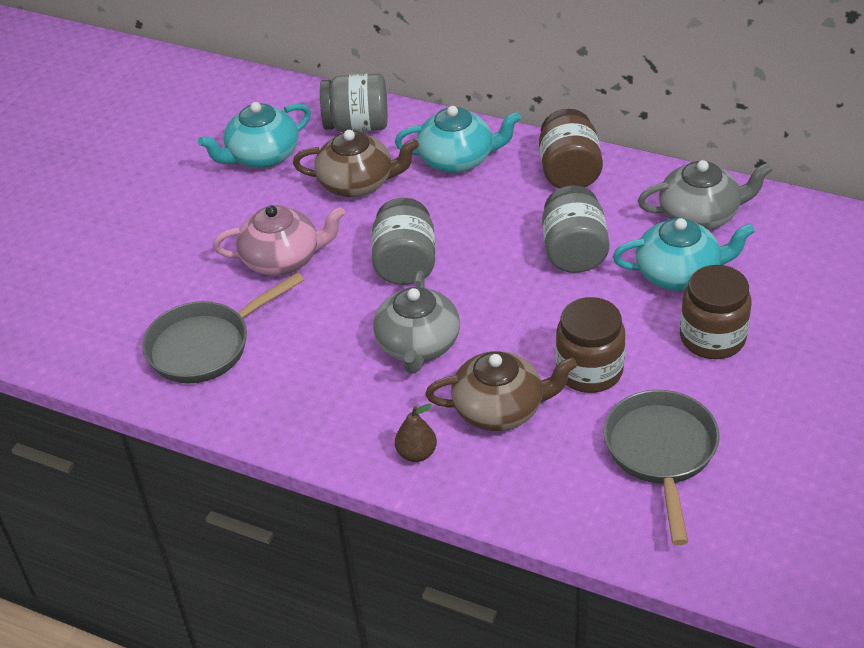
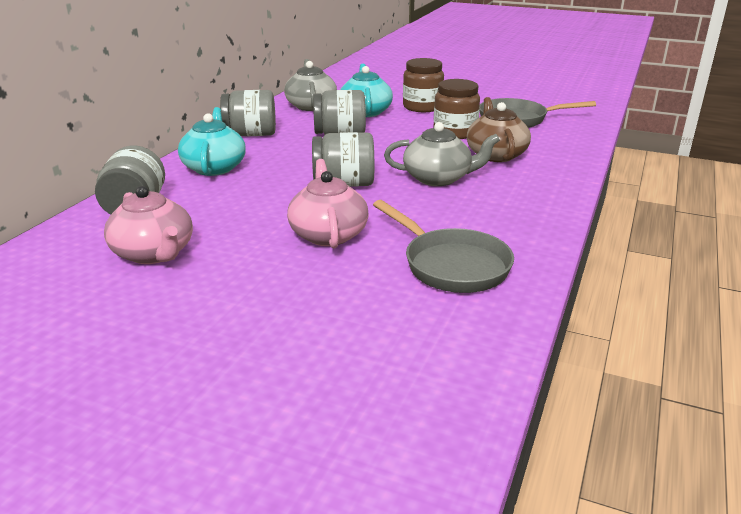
camera: 95 degrees left, 15 degrees down
(262, 156) = (154, 253): turquoise teapot -> pink teapot
(357, 183) = (227, 205): brown teapot -> none
(416, 453) = (547, 177): brown pear -> none
(569, 172) = (251, 134): brown jar -> grey jar

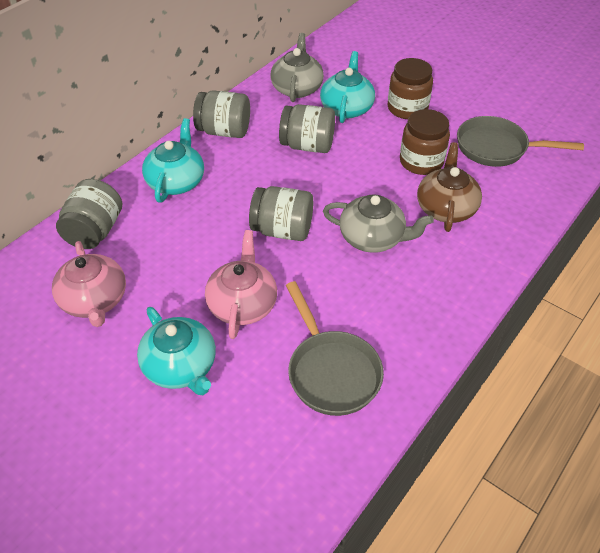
camera: 15 degrees right, 20 degrees up
(280, 285) = (181, 366): none -> turquoise teapot

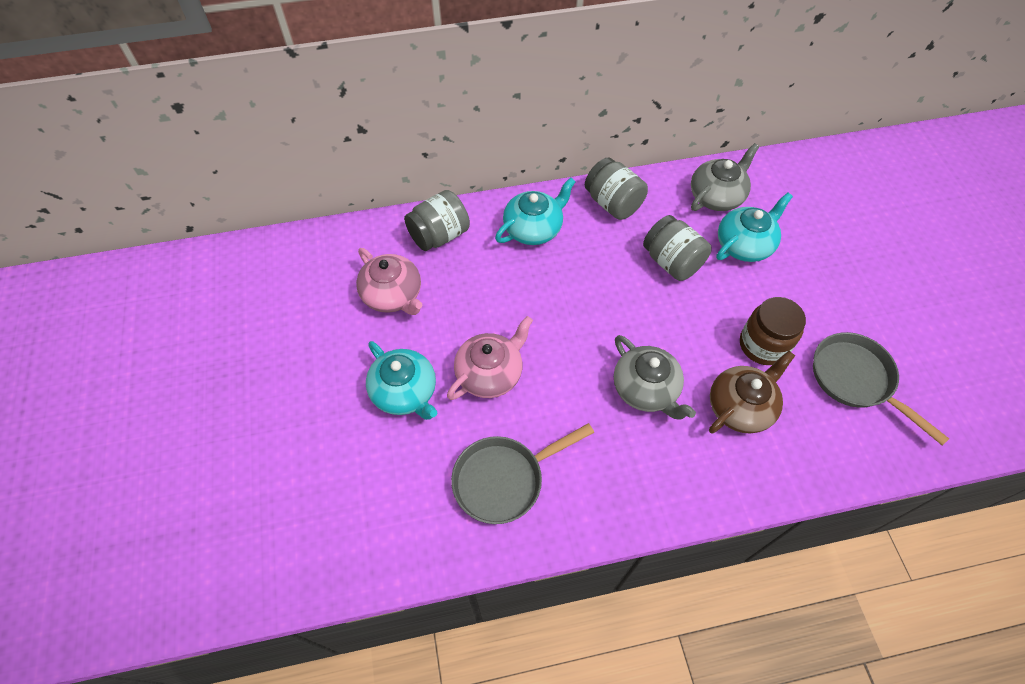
camera: 40 degrees right, 10 degrees up
(95, 300) = (393, 295): pink teapot -> pink teapot turned 60 degrees counterclockwise
(181, 366) = (405, 392): turquoise teapot -> turquoise teapot turned 45 degrees counterclockwise
(282, 230) = (577, 330): grey jar -> none
(331, 371) = (504, 479): grey pan -> grey pan turned 45 degrees clockwise
(407, 108) = (804, 280): brown jar -> none

